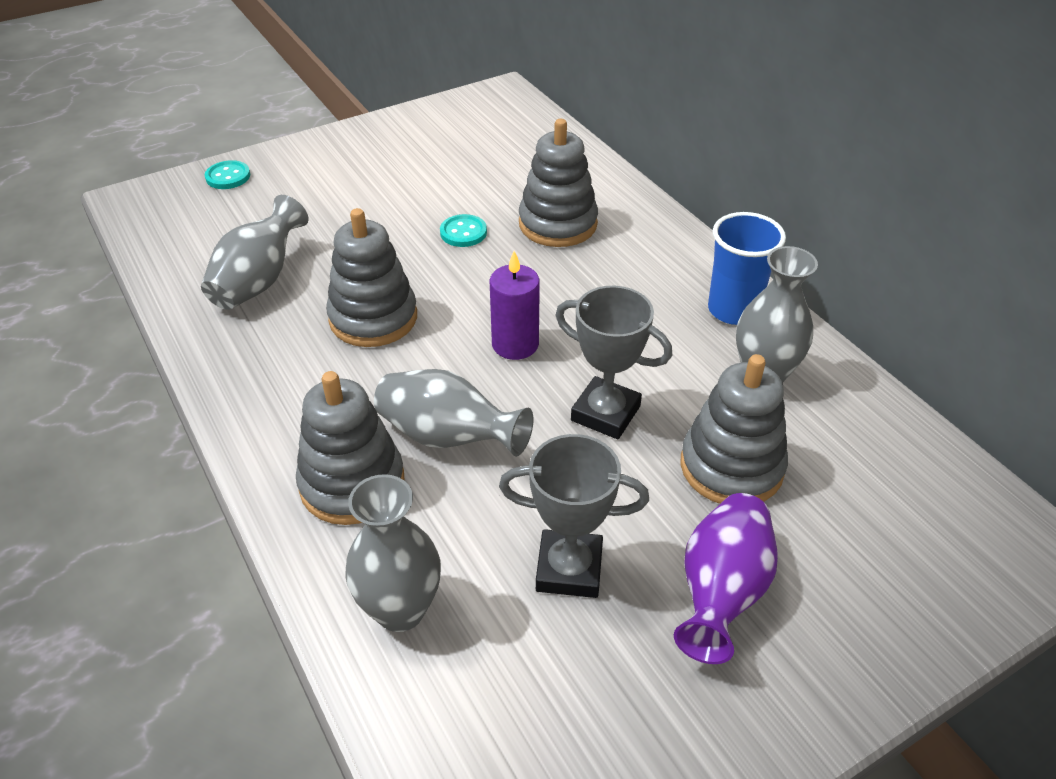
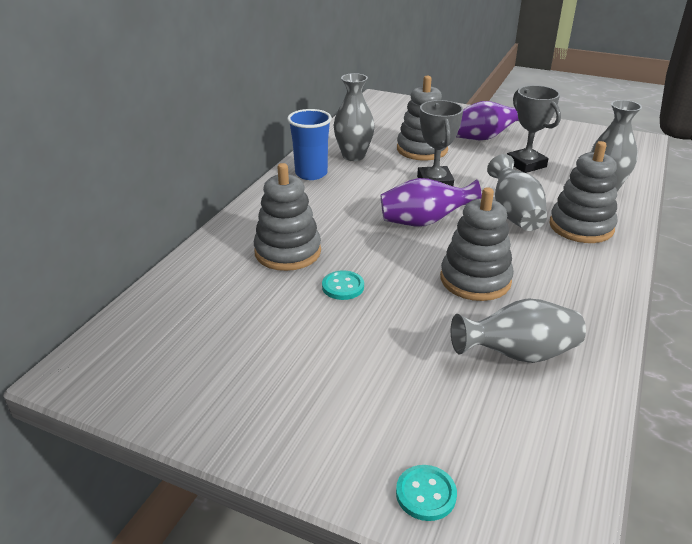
camera: 125 degrees left, 10 degrees down
(515, 344) = (424, 222): purple candle -> purple vase

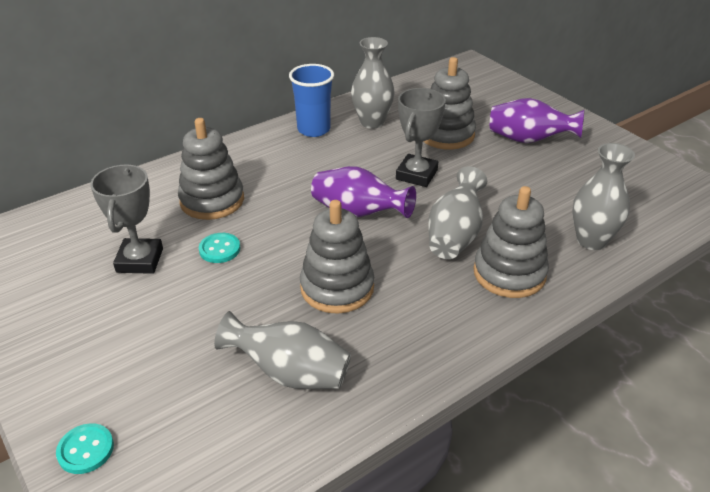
camera: 30 degrees right, 5 degrees up
(526, 164) = (536, 184): grey trophy -> grey trophy (140, 260)

